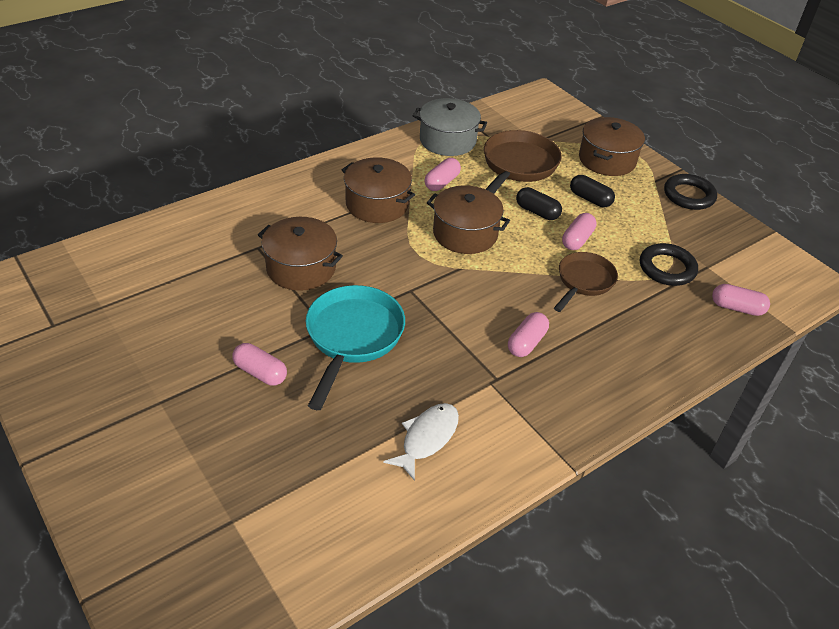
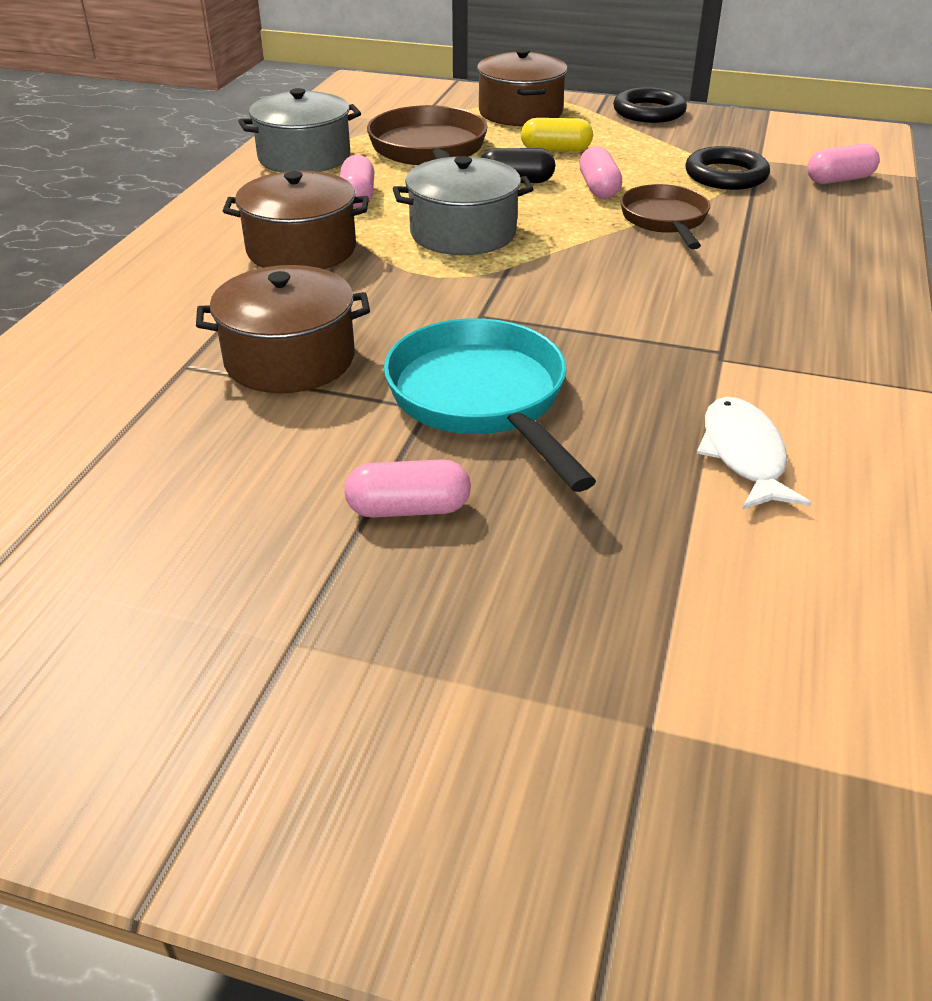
camera: 35 degrees left, 5 degrees down
(465, 233) = (463, 233): brown pot -> grey pot
(526, 343) = (697, 301): pink capsule -> none
(590, 199) = (555, 150): black capsule -> yellow capsule

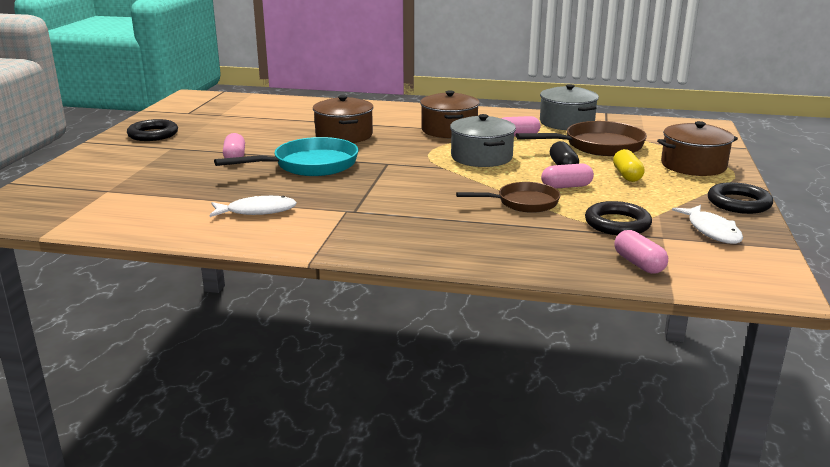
camera: 85 degrees right, 15 degrees down
(134, 708) = (153, 134): none -> black ring
(734, 135) = (711, 231): none -> white fish

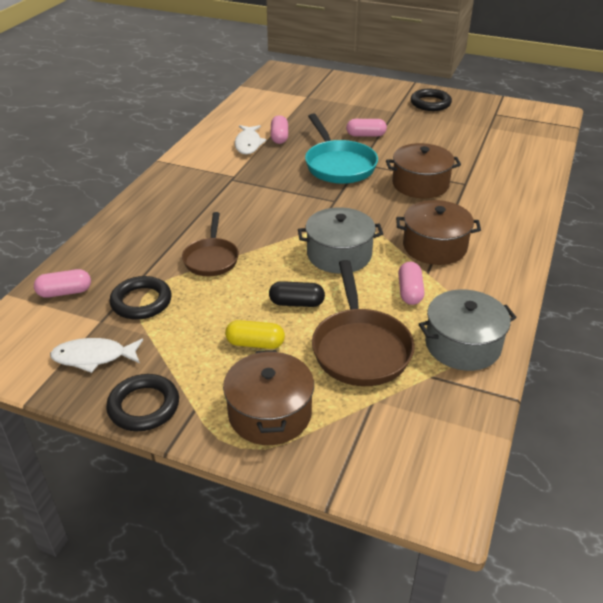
camera: 100 degrees right, 15 degrees up
(566, 186) = (240, 292): pink capsule -> pink capsule (279, 137)

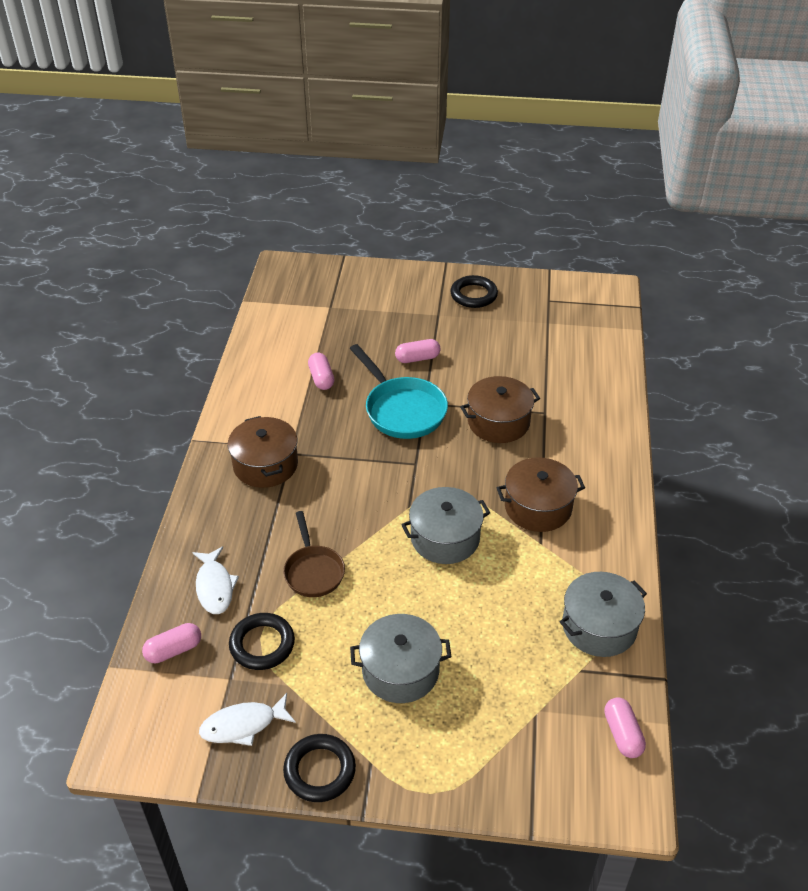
camera: 15 degrees left, 5 degrees up
(248, 144) = (289, 396): white fish -> white fish (214, 587)
(255, 343) = (400, 670): yellow capsule -> grey pot
(270, 413) = (444, 749): brown pot -> brown pot (265, 465)
(296, 303) = (423, 611): black capsule -> none
(360, 348) = (504, 652): brown pan -> none
(410, 292) = (530, 572): pink capsule -> pink capsule (622, 734)

